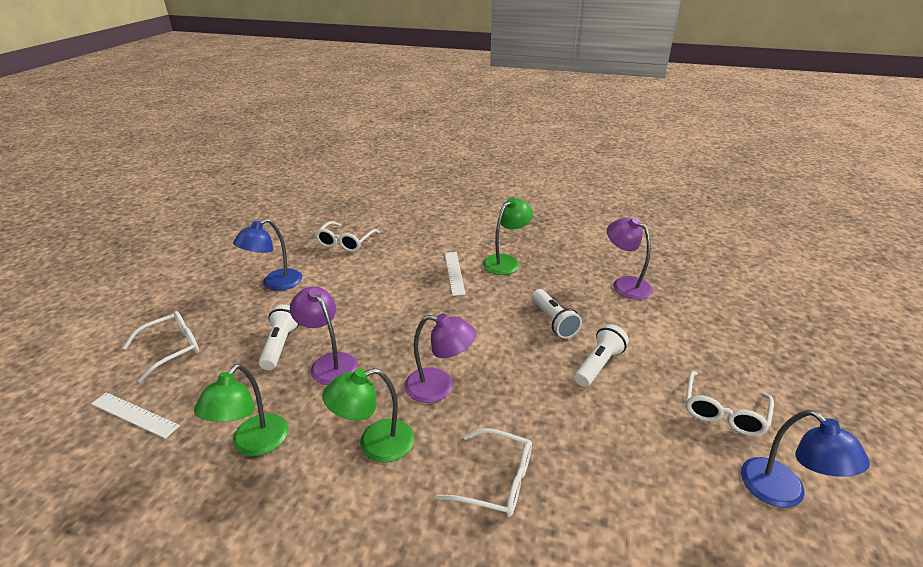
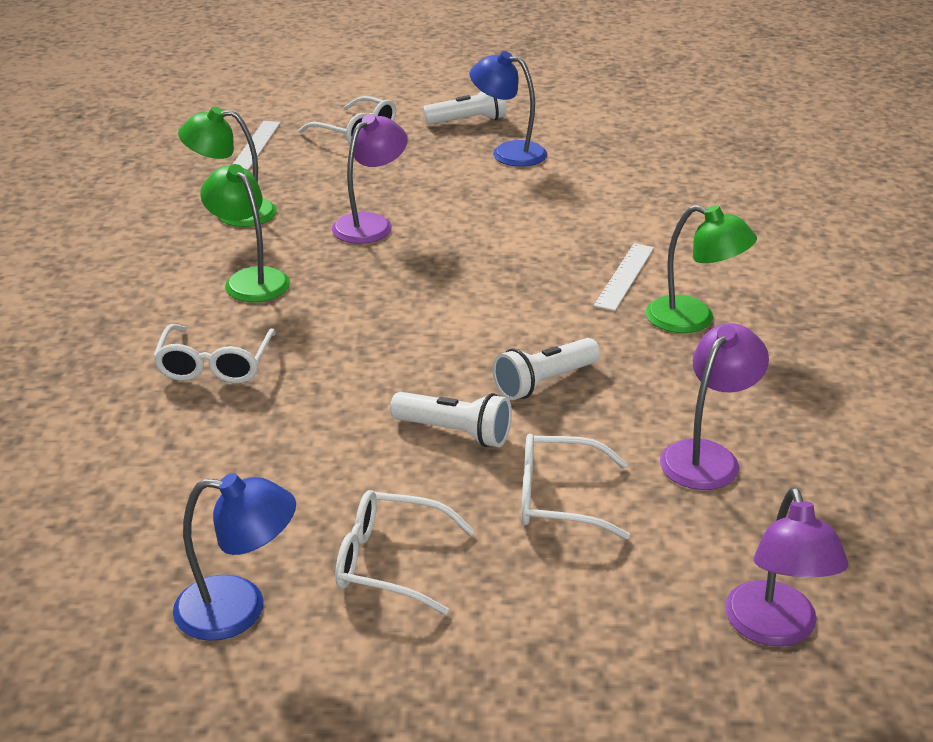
camera: 75 degrees right, 0 degrees up
(280, 345) = (389, 187): white flashlight -> white flashlight (468, 121)
(345, 242) = (645, 174): white glasses -> white glasses (558, 498)
(439, 387) = (355, 304): purple lamp -> purple lamp (775, 629)
(454, 273) = (624, 276): white ruler -> white ruler turned 45 degrees counterclockwise
(783, 493) = (239, 609): blue lamp -> blue lamp turned 135 degrees counterclockwise

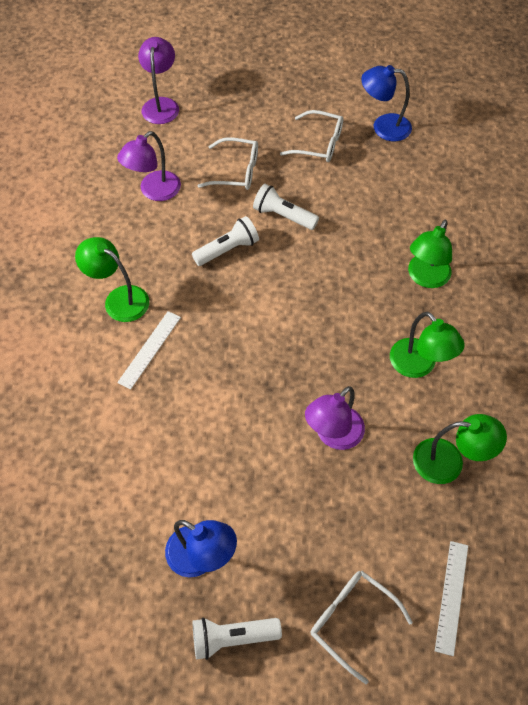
camera: 175 degrees left, 25 degrees up
(215, 365) = (425, 278): white glasses -> green lamp

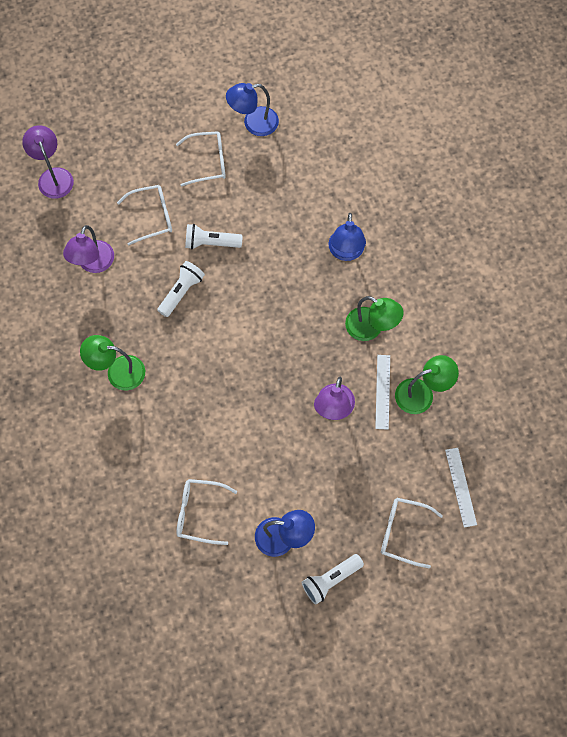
camera: 25 degrees left, 10 degrees up
(121, 483) = (199, 513): none -> white glasses
(150, 349) = (165, 402): white ruler -> white ruler (382, 391)
(425, 278) = (346, 252): green lamp -> blue lamp

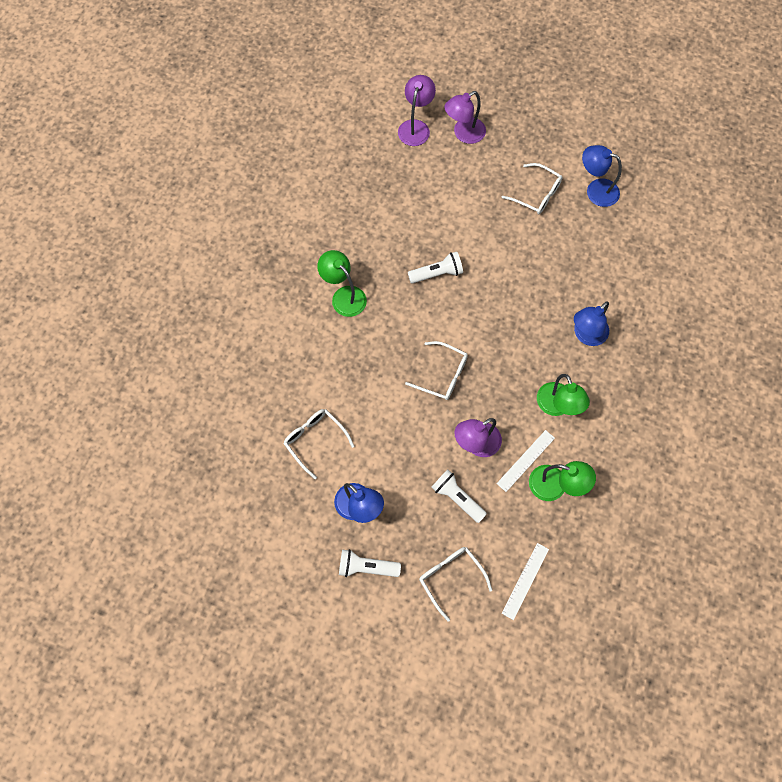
camera: 40 degrees right, 0 degrees up
(93, 264) = (391, 208): purple lamp -> purple lamp (463, 134)
(152, 217) = (462, 205): white glasses -> white glasses (442, 375)
(211, 243) = (489, 254): white flashlight -> white flashlight (457, 498)

